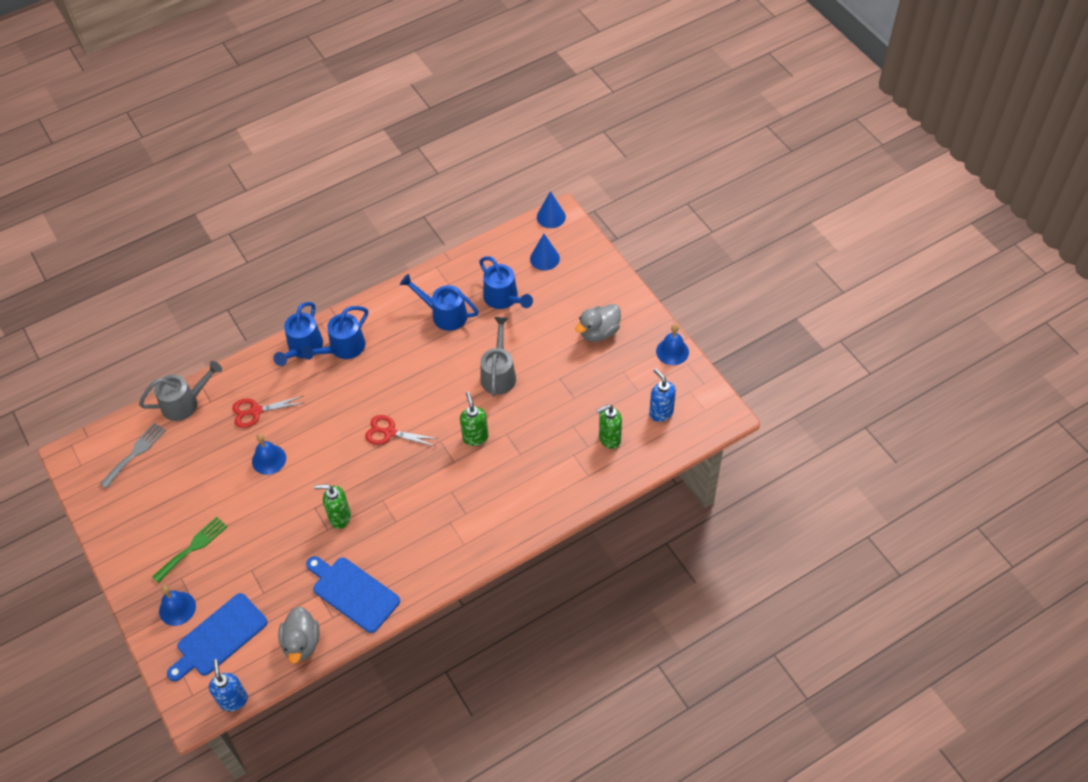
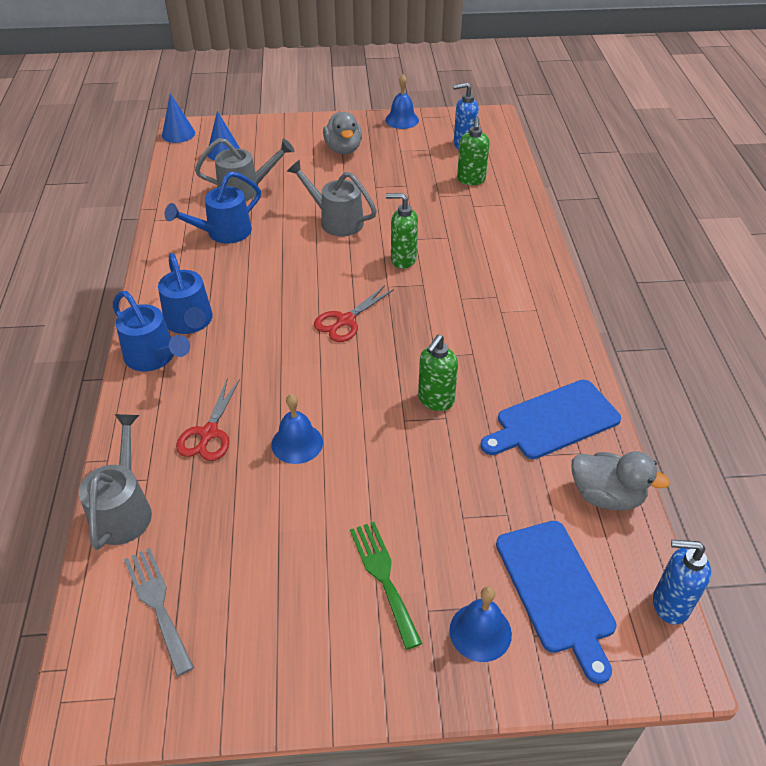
camera: 65 degrees left, 10 degrees down
(504, 299) = (246, 190): blue watering can -> grey watering can

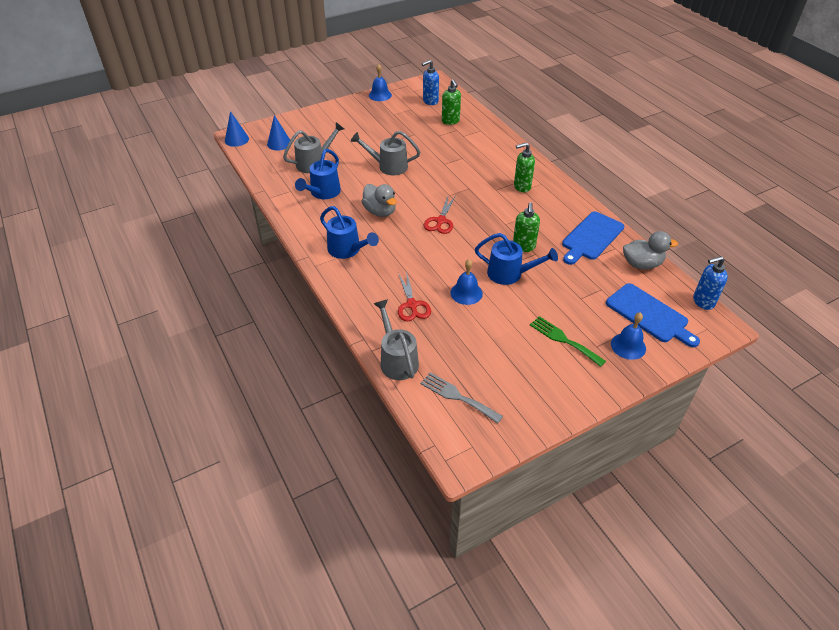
camera: 25 degrees left, 0 degrees up
(154, 357) = (343, 276): blue watering can -> blue watering can (510, 274)
(343, 149) = (357, 122): grey duck -> grey duck (380, 211)
(403, 260) = (446, 178): green soap dispenser -> green soap dispenser (521, 187)

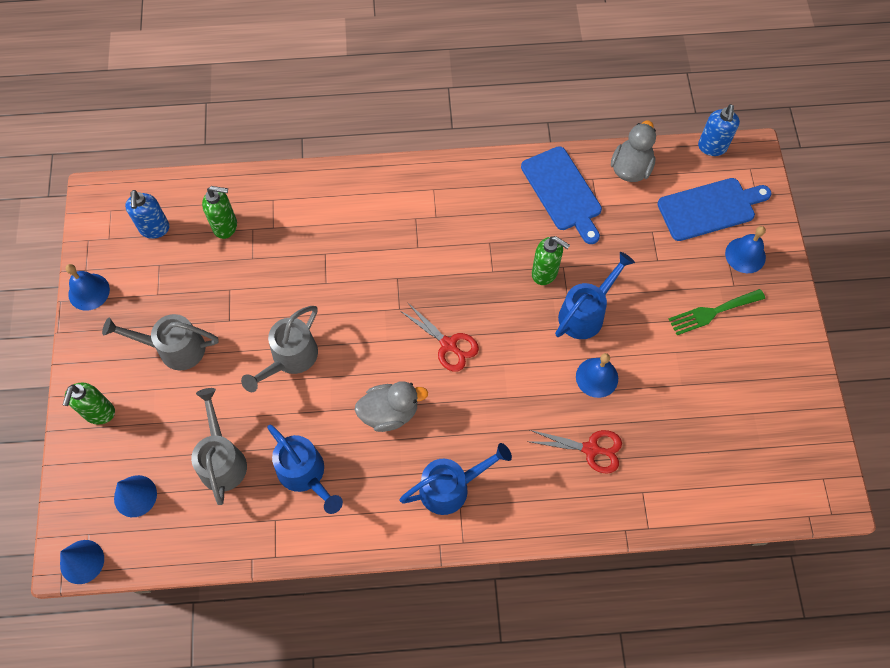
camera: 65 degrees left, 20 degrees up
(397, 359) = (674, 504): grey watering can -> grey watering can (174, 348)
(457, 396) = (752, 462): grey fork -> none
(521, 187) = (428, 214): green soap dispenser -> green soap dispenser (99, 413)

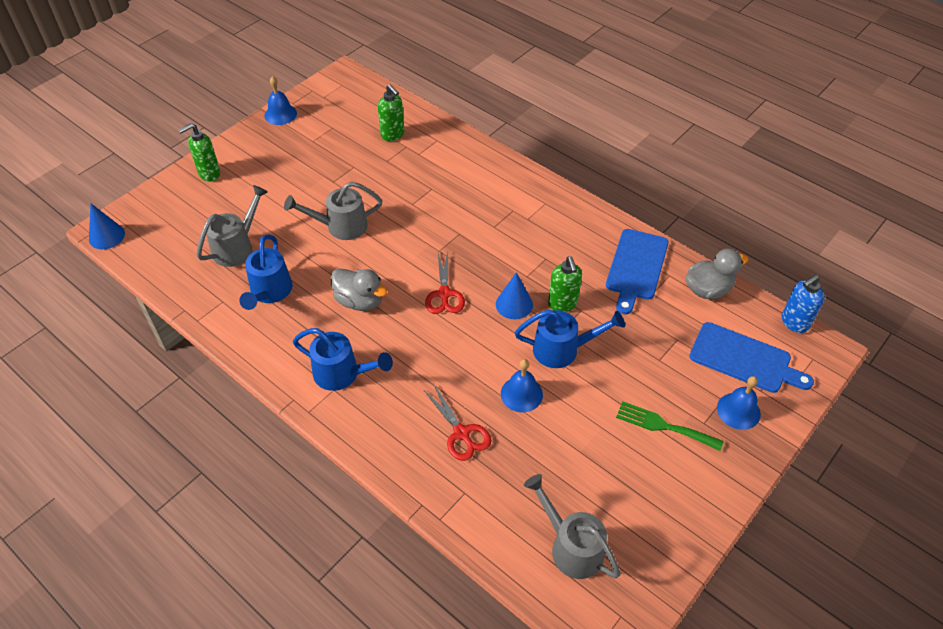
camera: 45 degrees right, 15 degrees down
(135, 496) = (172, 227): blue cone -> blue cone (514, 304)
(155, 229) = (353, 109): blue soap dispenser -> none
(174, 348) = (286, 173): grey watering can -> grey watering can (571, 546)

